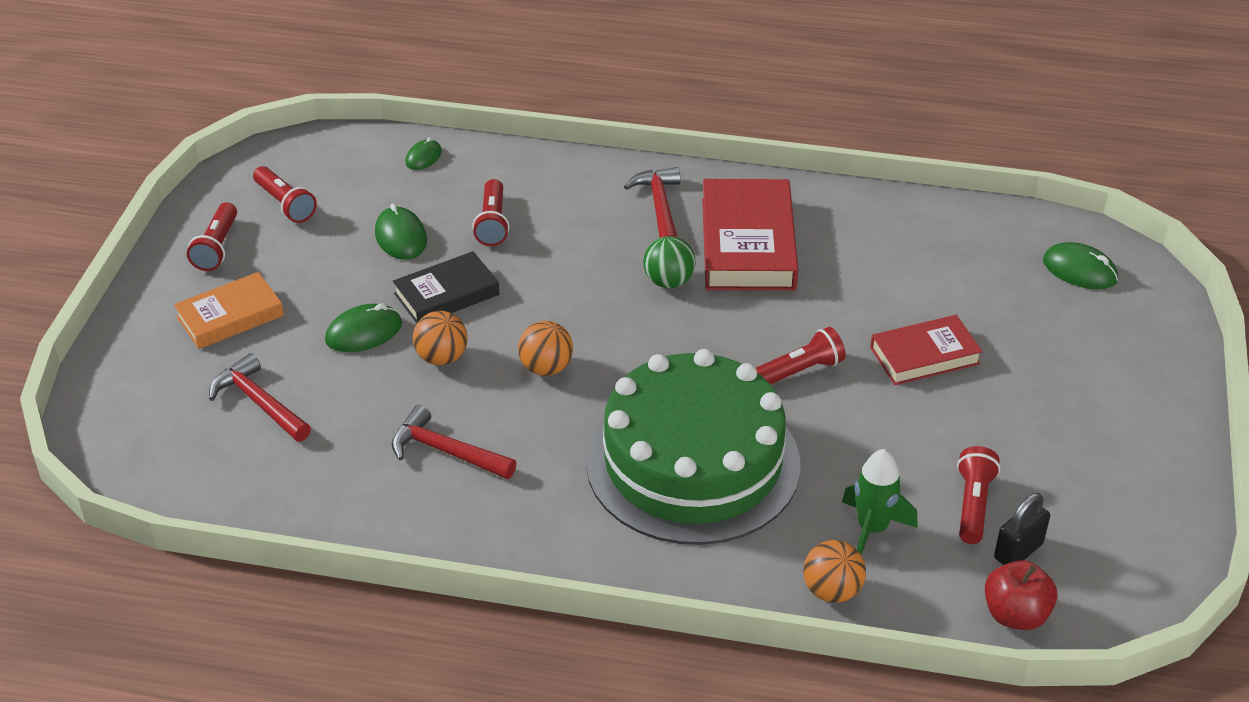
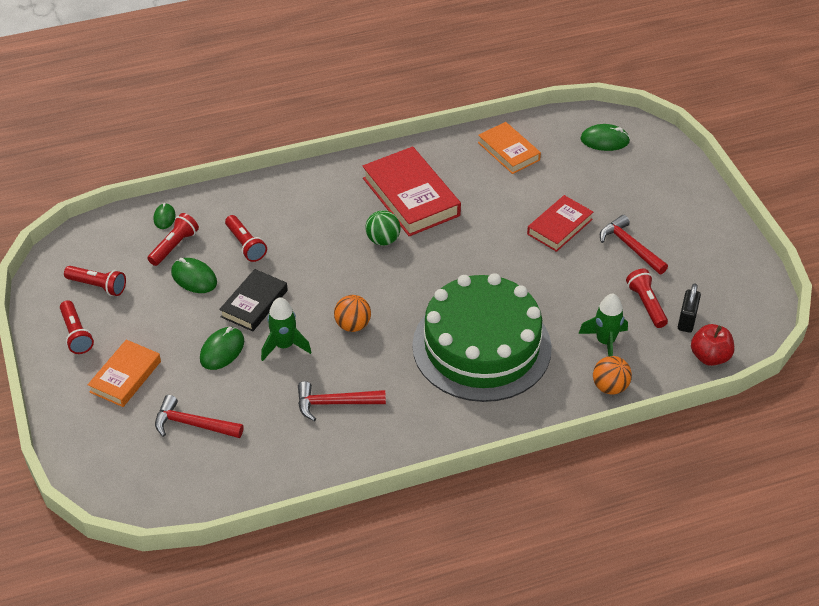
camera: 30 degrees left, 5 degrees up
(442, 357) = (284, 346): orange ball -> green rocket
(659, 207) = (341, 194): red hammer -> red hammer (630, 247)
(799, 371) = (499, 265): red flashlight -> red flashlight (174, 246)
(927, 236) = (508, 151): none -> orange book

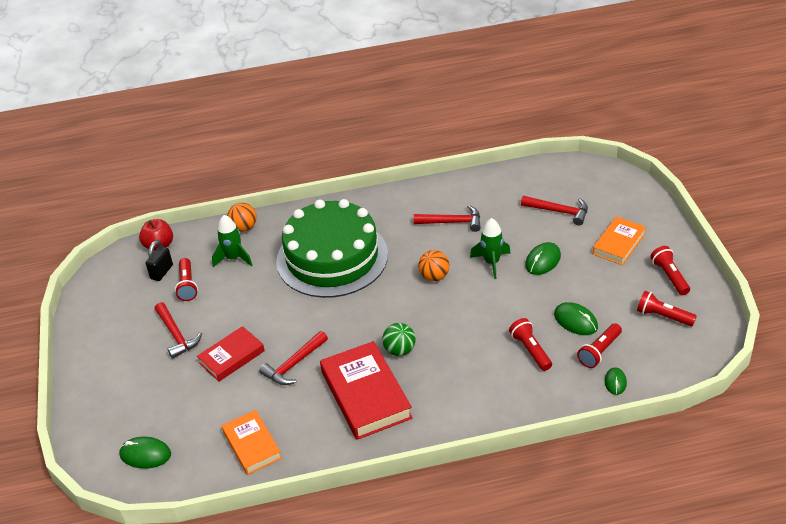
camera: 170 degrees left, 5 degrees down
(254, 303) = (518, 296): black book -> none
(491, 222) = (294, 364): none -> red hammer

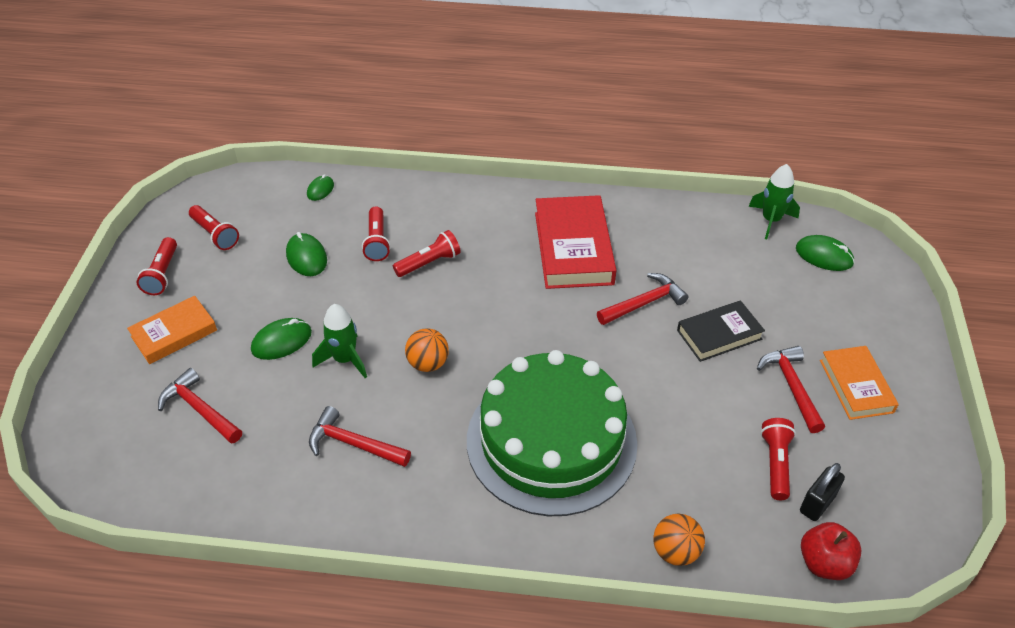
camera: 165 degrees left, 5 degrees up
(231, 357) = (719, 334): red book -> black book
(233, 258) = (700, 491): green rocket -> green rocket (771, 220)
(252, 445) = (707, 234): orange book -> orange book (856, 386)
(399, 350) = (516, 283): green ball -> none
(599, 352) = (310, 220): red flashlight -> red flashlight (429, 263)

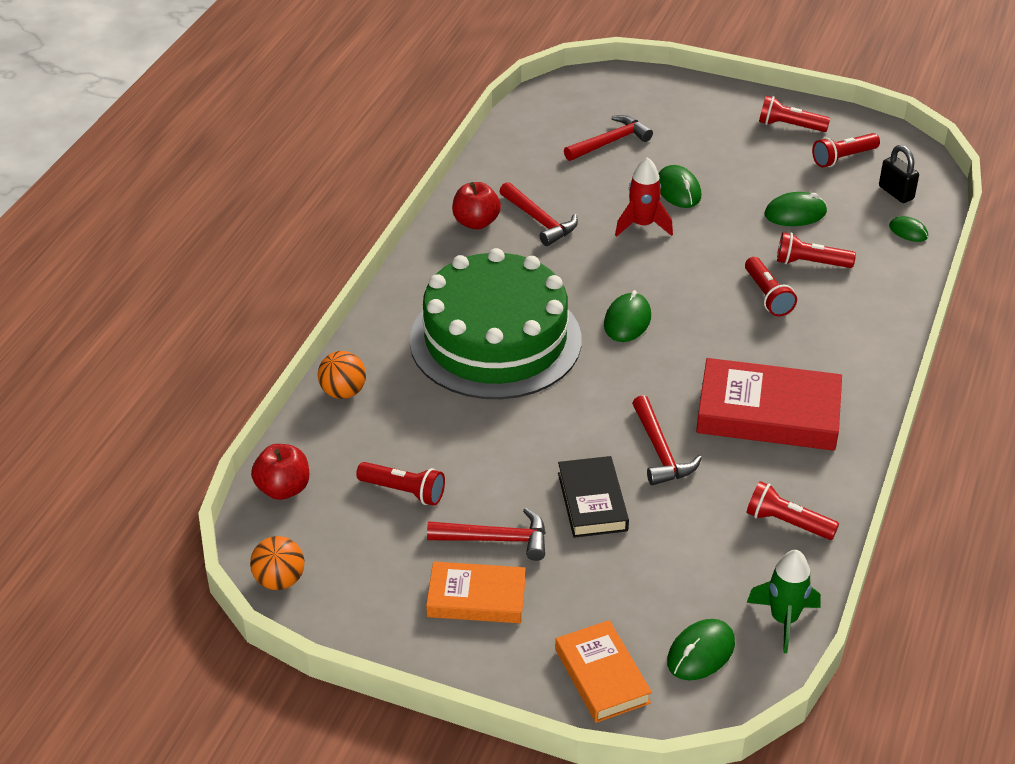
camera: 105 degrees right, 5 degrees down
(174, 333) = (706, 131): orange book -> orange book (602, 676)
(345, 359) = (642, 225): green rocket -> red rocket
(353, 444) = (539, 221): red hammer -> red hammer turned 105 degrees clockwise
(367, 501) = (476, 222): none -> red apple
(428, 363) = (620, 276): orange ball -> orange ball (279, 580)
(491, 348) = (627, 321): none -> green mouse
(683, 227) = (787, 523): none -> red flashlight
(817, 504) = (345, 507): black padlock -> black padlock (896, 193)

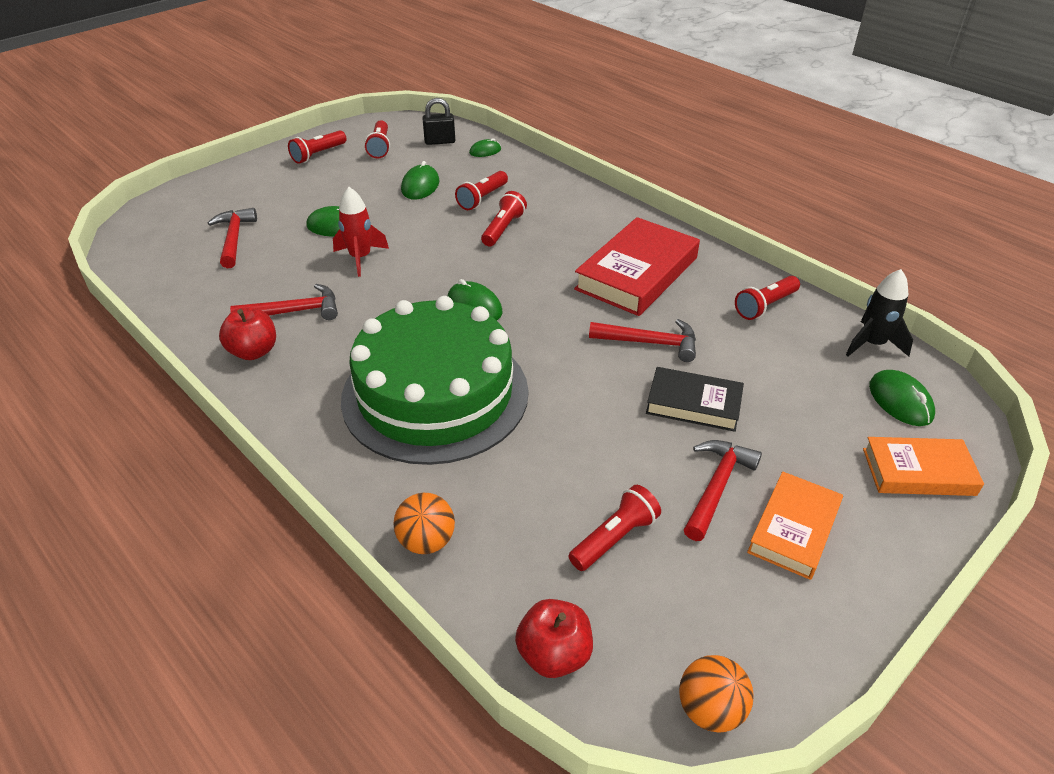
camera: 65 degrees left, 0 degrees up
(767, 296) = (503, 229): red flashlight -> red flashlight turned 75 degrees counterclockwise
(784, 620) = (872, 344): green rocket -> black rocket

